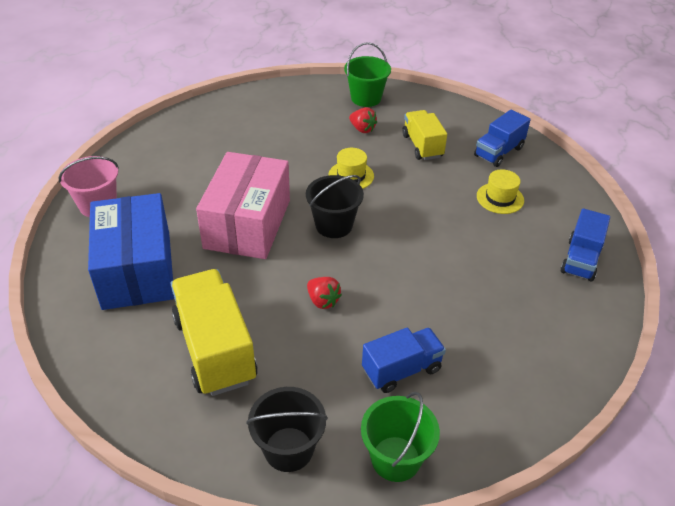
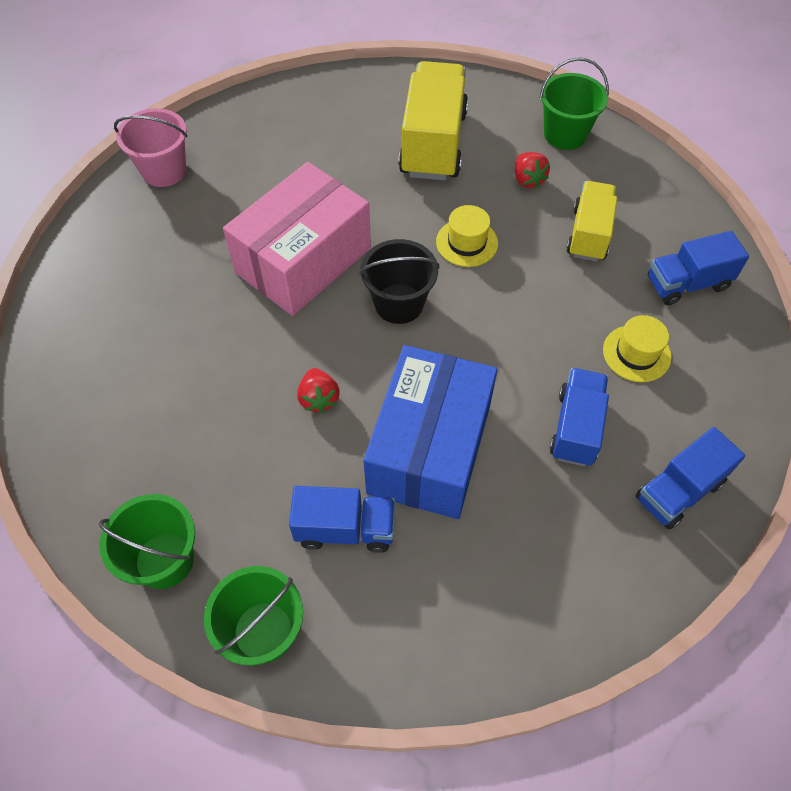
camera: 30 degrees right, 15 degrees up
(137, 270) = (153, 270): blue box -> blue box (429, 449)
(215, 349) = (168, 404): yellow truck -> yellow truck (433, 143)
(288, 449) = (164, 560): black bucket -> green bucket
(497, 251) = (576, 427): none -> blue truck

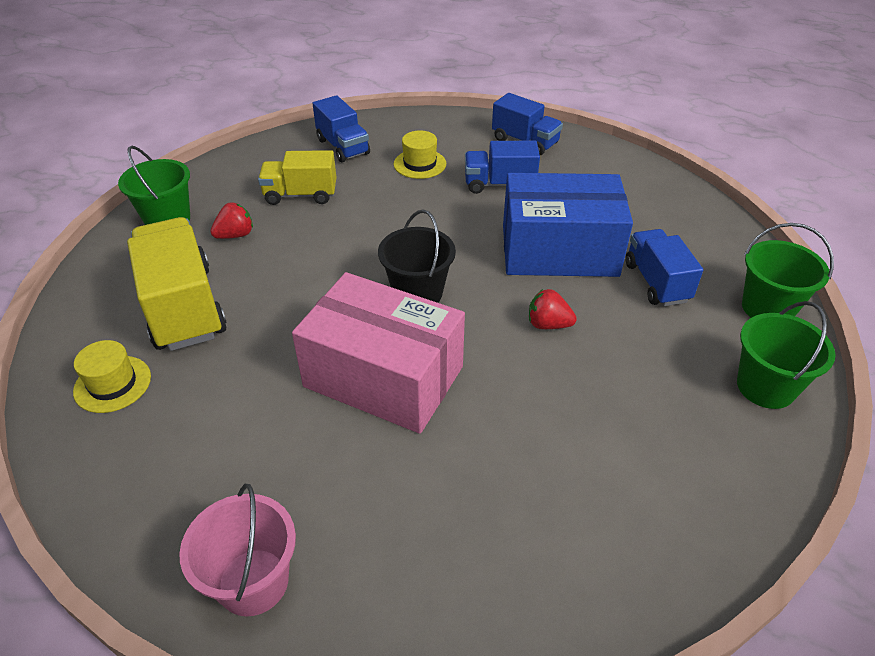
camera: 105 degrees left, 15 degrees down
(319, 398) = (548, 324): red strawberry -> red strawberry turned 135 degrees counterclockwise
(433, 143) = (184, 307): yellow truck -> yellow truck turned 75 degrees clockwise
(467, 242) = (327, 262): yellow hat -> yellow hat (112, 384)

